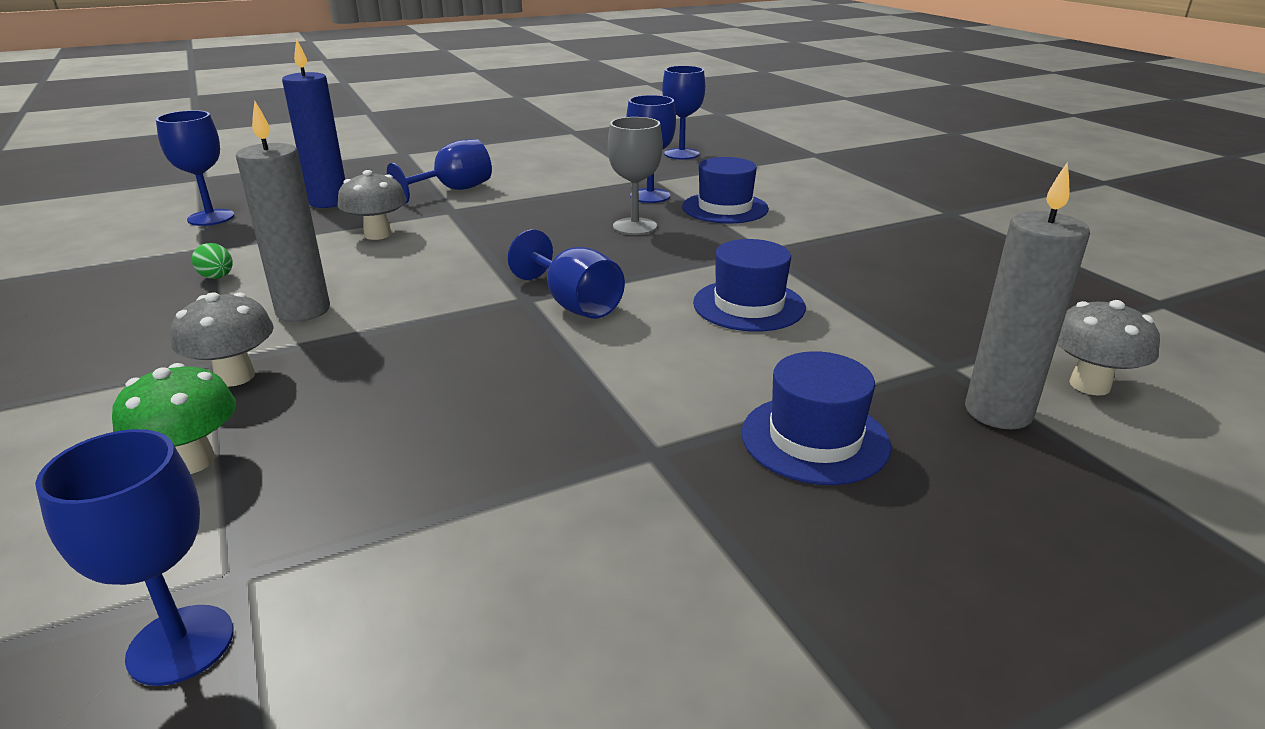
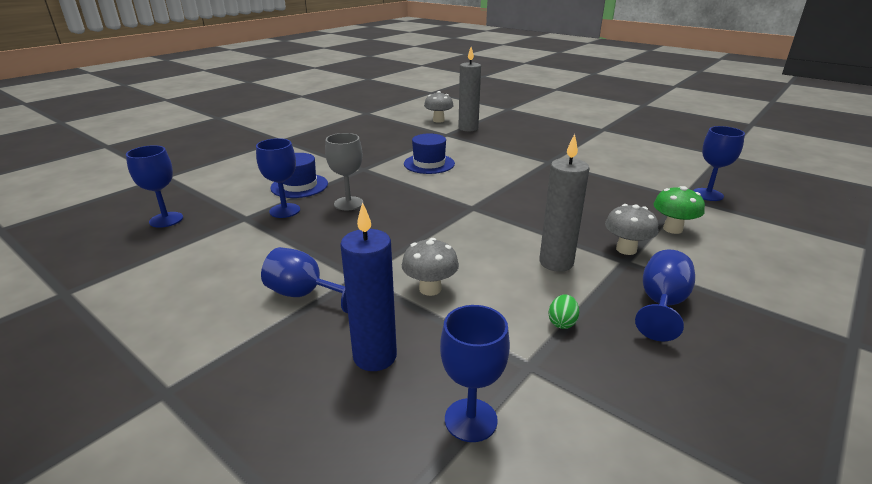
camera: 115 degrees left, 0 degrees up
(574, 304) = (465, 195): blue goblet -> blue goblet (661, 304)
(815, 439) = (512, 145): blue hat -> none

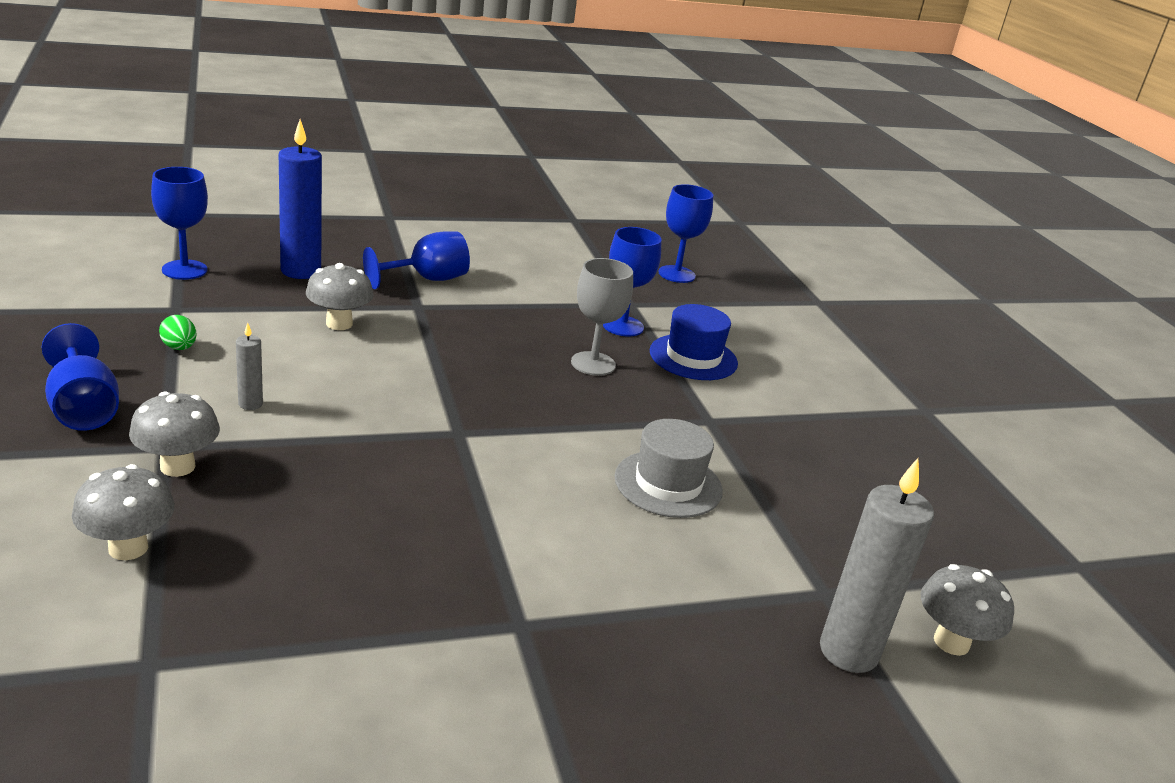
camera: 120 degrees right, 0 degrees up
(429, 164) = (668, 484): blue hat -> grey hat
(556, 263) = (250, 404): grey candle -> grey candle, size x0.48
(672, 229) = (128, 548): green mushroom -> grey mushroom
(707, 194) = (97, 714): blue goblet -> none

